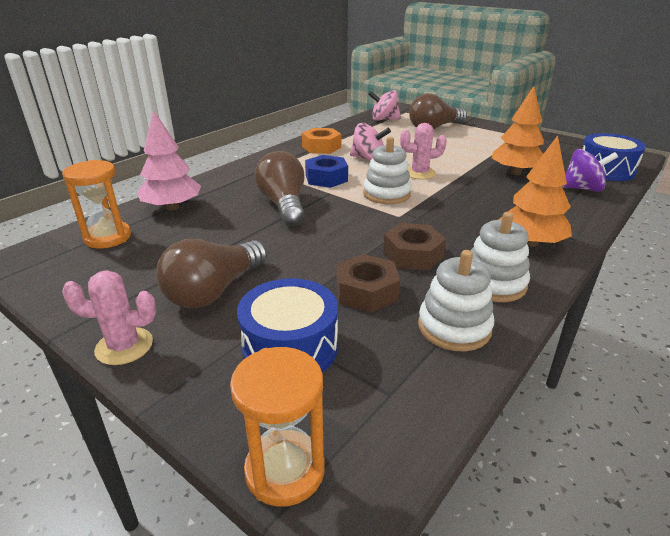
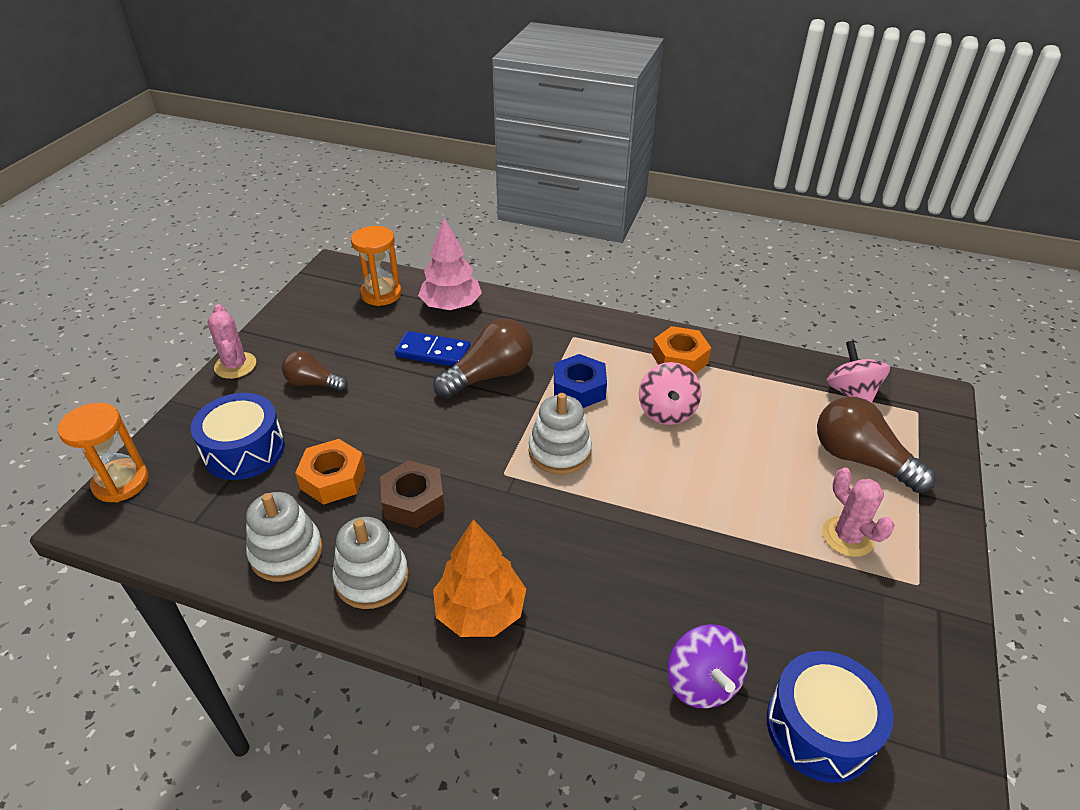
camera: 70 degrees right, 10 degrees up
(214, 291) = (313, 383): brown light bulb -> brown light bulb, size x0.61
(230, 223) = (433, 352): none -> blue domino
(366, 292) = (333, 478): brown nut -> orange nut
(420, 173) = (647, 472): pink cactus -> pink cactus (847, 537)
(515, 172) = (719, 585): orange tree -> none

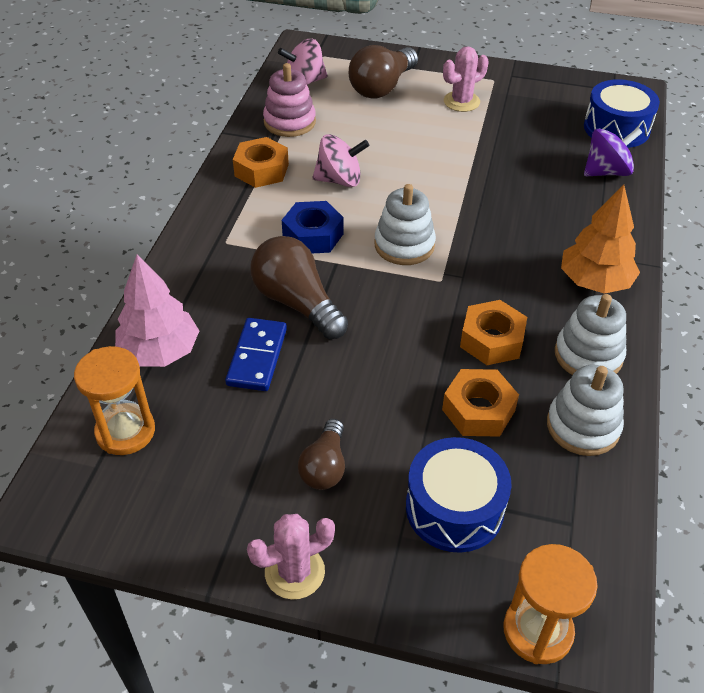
camera: 95 degrees left, 5 degrees up
(413, 501) = (492, 340): brown nut -> orange nut
(767, 380) = (289, 122): none -> pink stacking toy

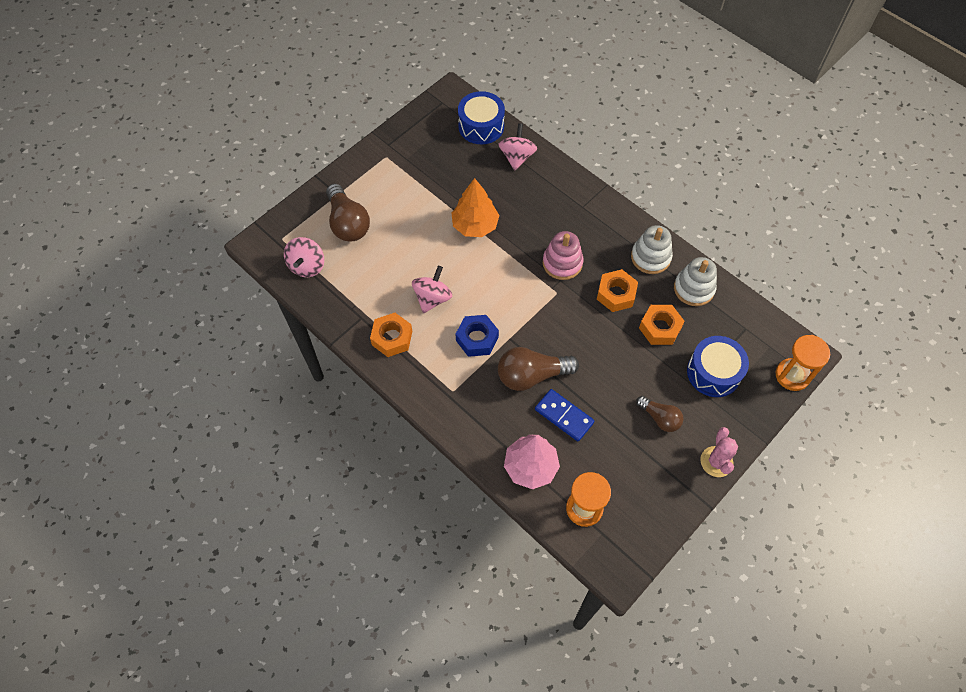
camera: 60 degrees left, 15 degrees up
(289, 122) = (349, 297): pink stacking toy -> pink stacking toy (562, 263)
(404, 245) = (516, 295): white stacking toy -> none
(461, 102) = (397, 188): pink cactus -> none
(594, 282) = (601, 221): orange tree -> orange tree (475, 225)
(606, 171) = (517, 157): purple spinning top -> pink spinning top

